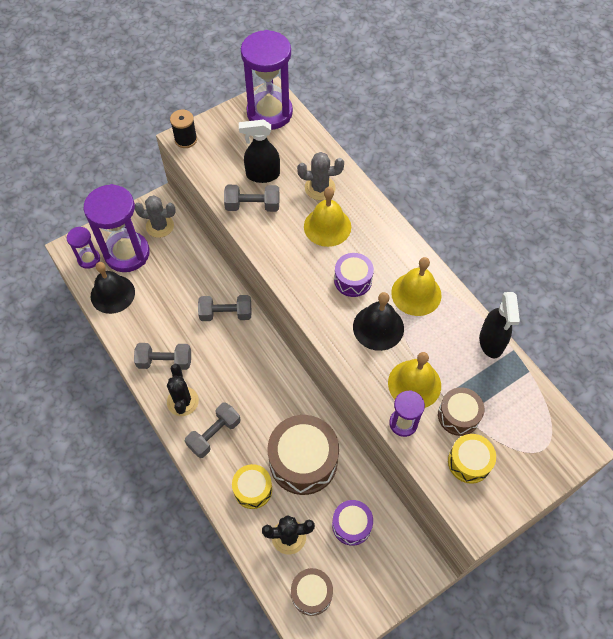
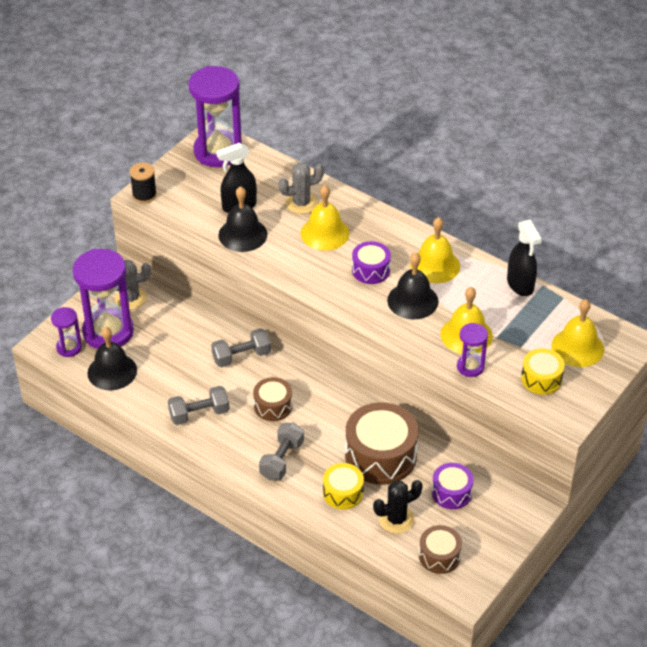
camera: 20 degrees left, 15 degrees down
(182, 401) = (235, 442): black cactus -> none
(252, 206) = (242, 234): grey dumbbell -> black bell
(458, 415) = (516, 347): brown drum -> brown drum (273, 406)
(521, 436) = (577, 347): none -> yellow bell

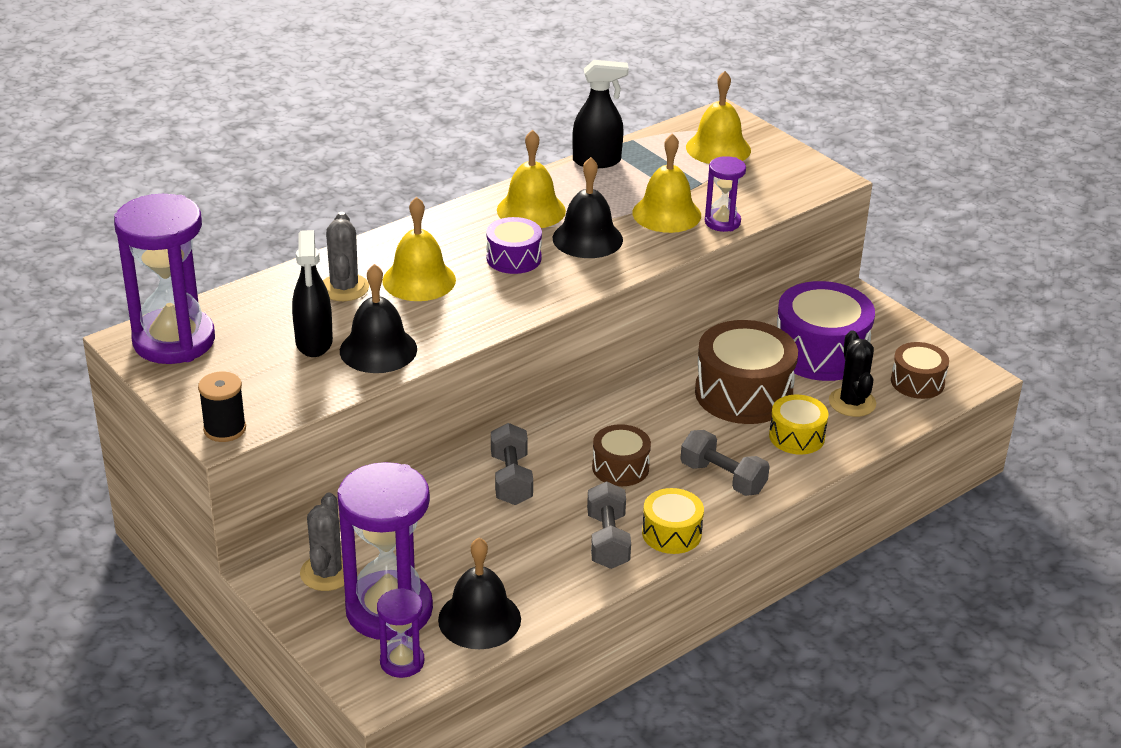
camera: 75 degrees left, 10 degrees down
(451, 492) = (820, 352): purple drum -> purple drum, size x1.81
(541, 379) = (760, 181): yellow drum -> yellow drum (671, 533)

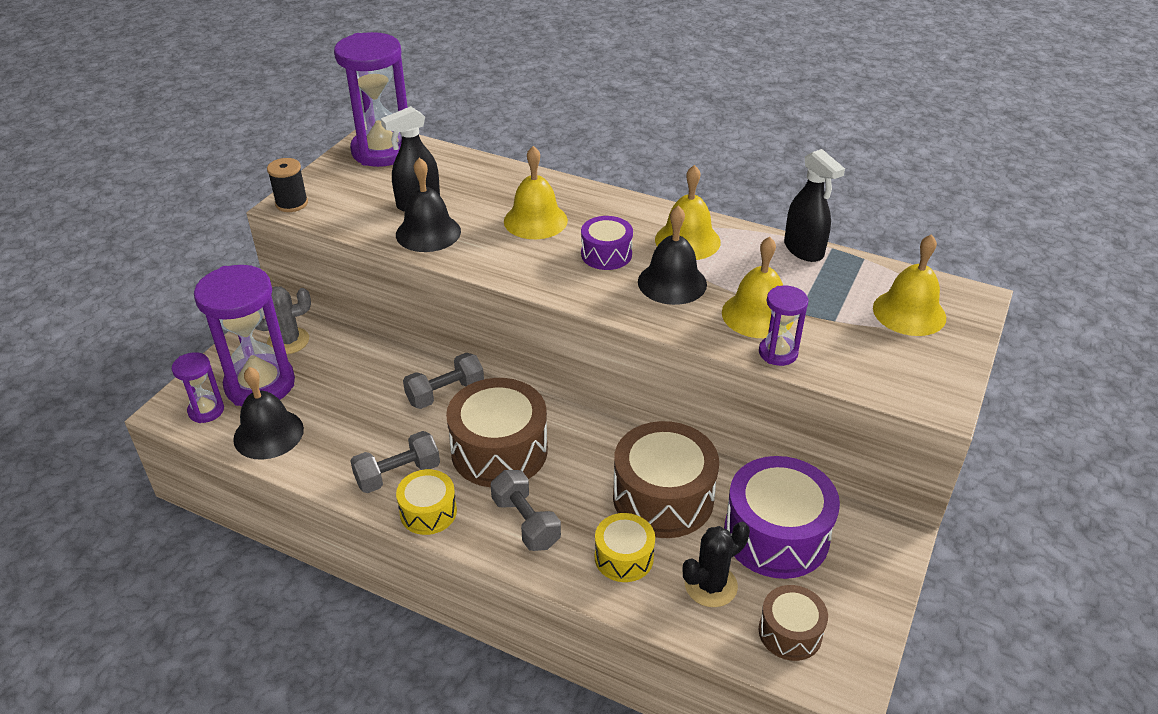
camera: 65 degrees right, 5 degrees up
(344, 288) = (498, 192): grey cactus -> none
(620, 467) = (499, 450): brown drum -> brown drum, size x1.81
(723, 478) = (526, 522): grey dumbbell -> grey dumbbell turned 45 degrees counterclockwise

